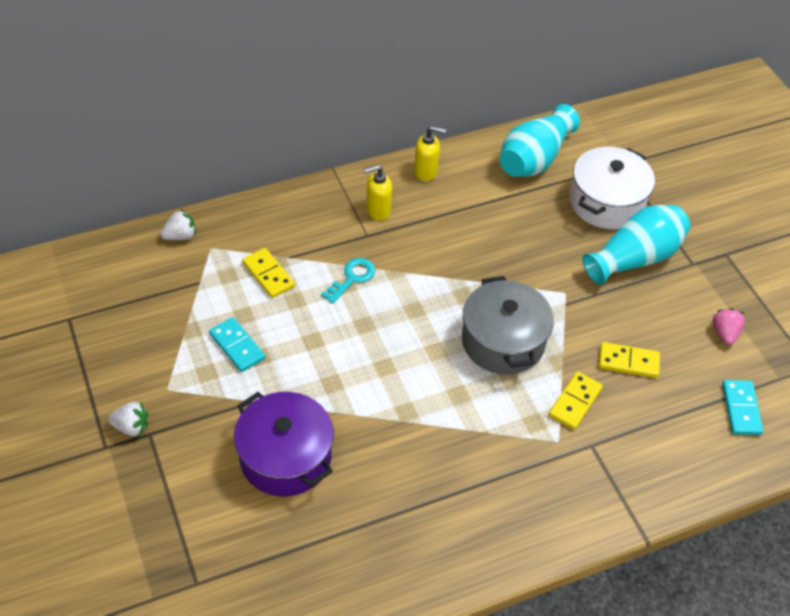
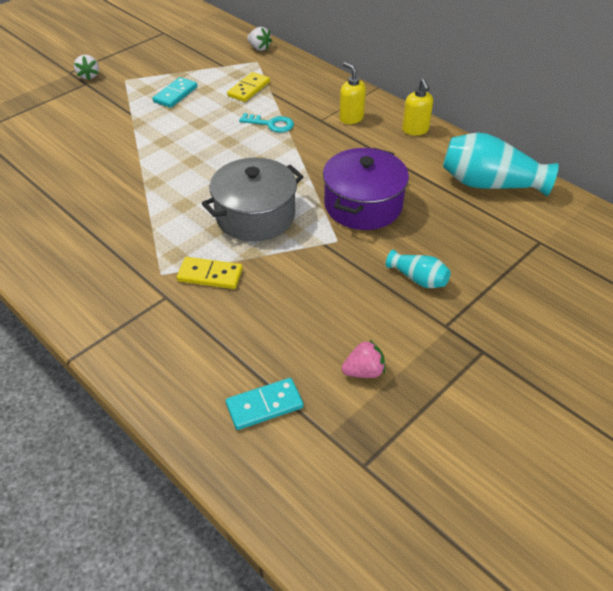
camera: 70 degrees right, 5 degrees down
(285, 457) = (87, 139): purple pot -> purple pot (363, 205)
(606, 202) = (477, 243): white pot -> none
(628, 362) = (278, 302): yellow domino -> none
(635, 258) = (418, 279): turquoise vase -> turquoise vase, size x0.52

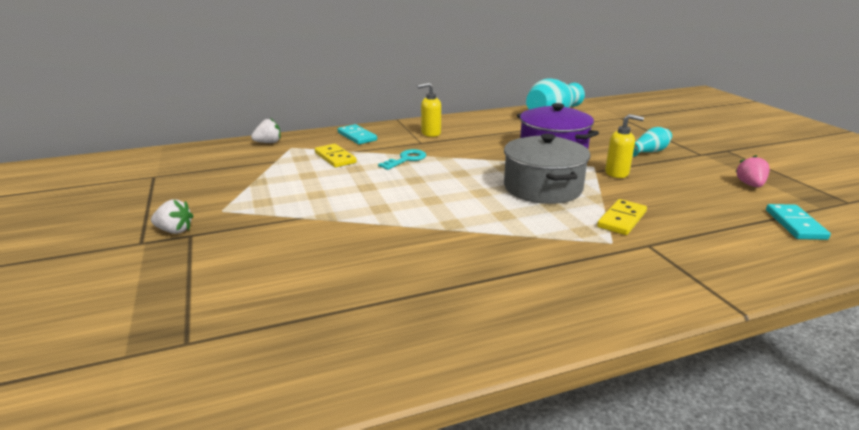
camera: 65 degrees left, 20 degrees down
(175, 94) = (296, 189): turquoise domino -> turquoise domino (357, 136)
(415, 130) = (469, 120): yellow soap dispenser -> yellow soap dispenser (617, 173)

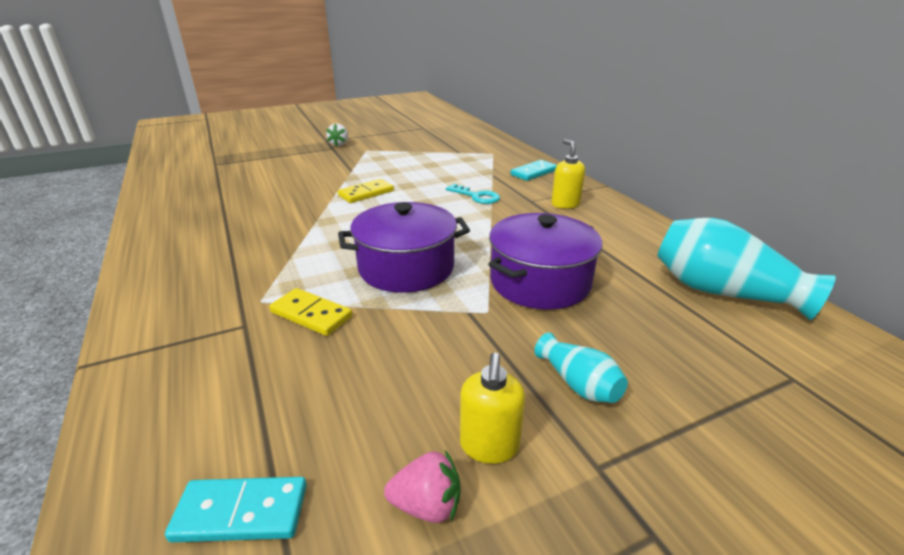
camera: 85 degrees right, 5 degrees up
(268, 142) = (500, 145): white strawberry -> none
(335, 158) = (472, 169): yellow domino -> yellow domino (366, 193)
(542, 188) = (406, 267): grey pot -> purple pot
(617, 173) = (462, 330): yellow soap dispenser -> yellow soap dispenser (489, 446)

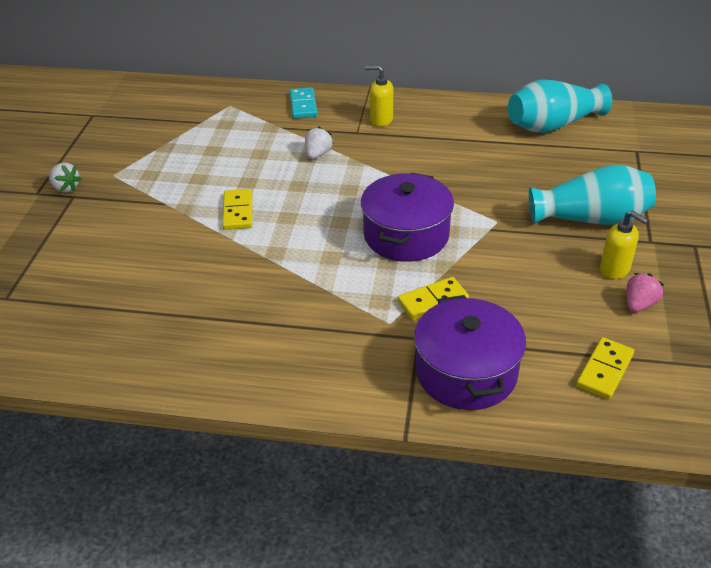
camera: 55 degrees left, 10 degrees up
(241, 512) = (604, 370): turquoise domino -> yellow domino
(477, 196) = (318, 154): turquoise key -> white strawberry
(540, 282) = (481, 184): purple pot -> purple pot (466, 372)
(578, 384) = (591, 219): turquoise vase -> turquoise vase, size x1.93

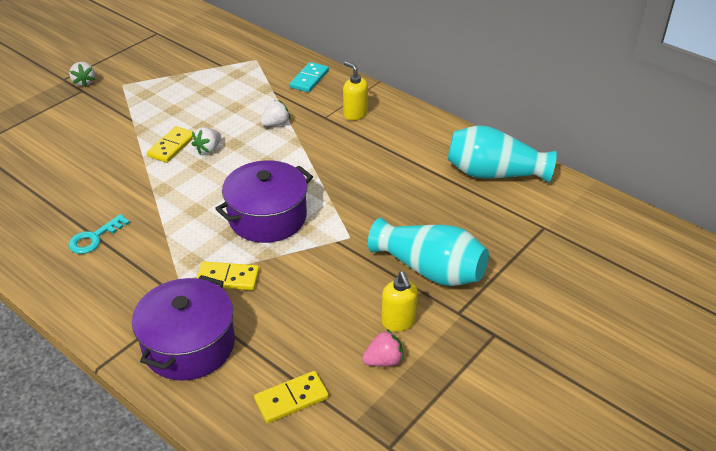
camera: 30 degrees right, 0 degrees up
(259, 324) = (94, 238): none -> turquoise key
(278, 200) = (208, 149): none -> white strawberry

